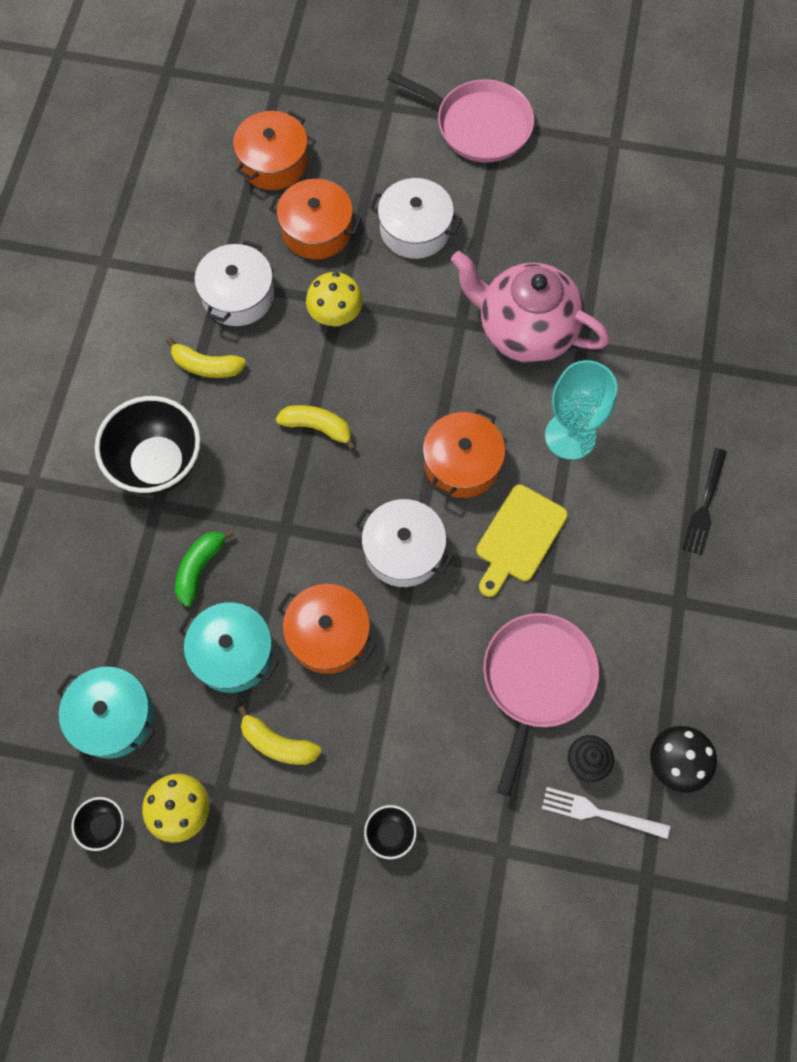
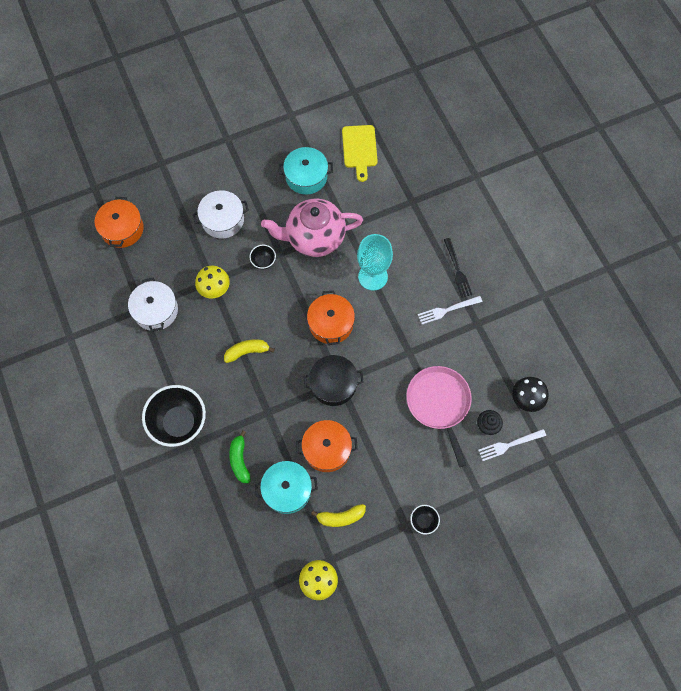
camera: 35 degrees left, 0 degrees up
(104, 825) = (286, 615): black bowl -> black bowl (263, 262)
(113, 717) = (251, 561): turquoise pot -> turquoise pot (306, 176)
(206, 366) = (166, 357): yellow banana -> none
(317, 230) = (172, 251): orange pot -> none
(403, 550) = (333, 384): white pot -> black pot
(478, 125) = (216, 146): pink pan -> none
(518, 538) = (383, 342): yellow cutting board -> yellow cutting board (359, 149)
(646, 553) = (447, 310): none -> white fork

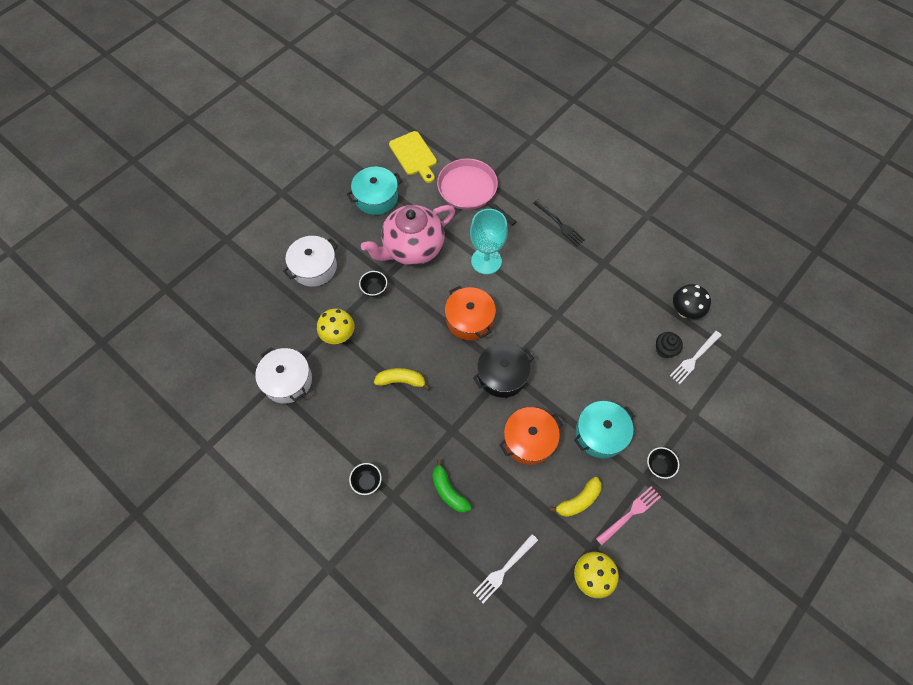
camera: 25 degrees left, 5 degrees down
(122, 229) = (214, 316): orange pot -> none
(179, 423) = (367, 482): black bowl -> black bowl, size x0.45
(247, 351) = (401, 381): yellow banana -> yellow banana turned 45 degrees clockwise
(287, 490) = (511, 498): turquoise pot -> turquoise pot (600, 433)
(378, 547) = (630, 513): none -> pink fork
(439, 404) = (610, 349): pink pan -> pink pan (470, 190)
(447, 310) = (570, 263): white fork -> white fork (503, 570)

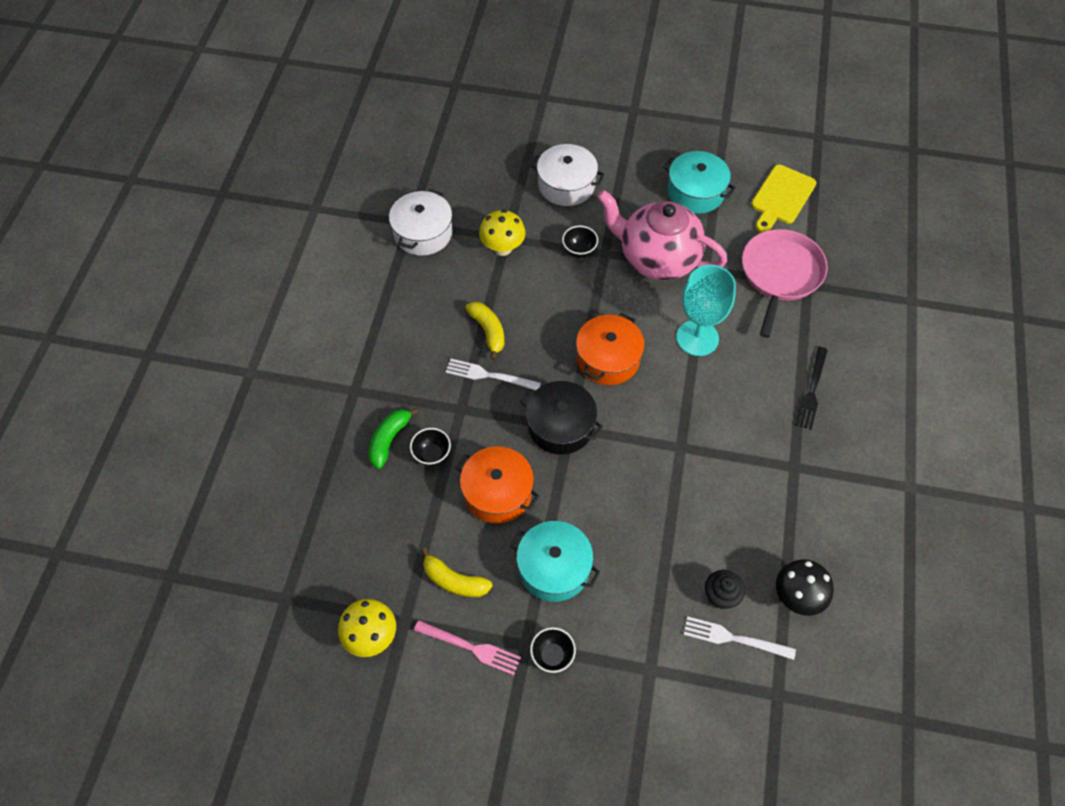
camera: 60 degrees right, 5 degrees down
(367, 482) = (356, 359): black bowl -> black bowl (432, 455)
(503, 570) = (330, 538): white fork -> white fork (488, 375)

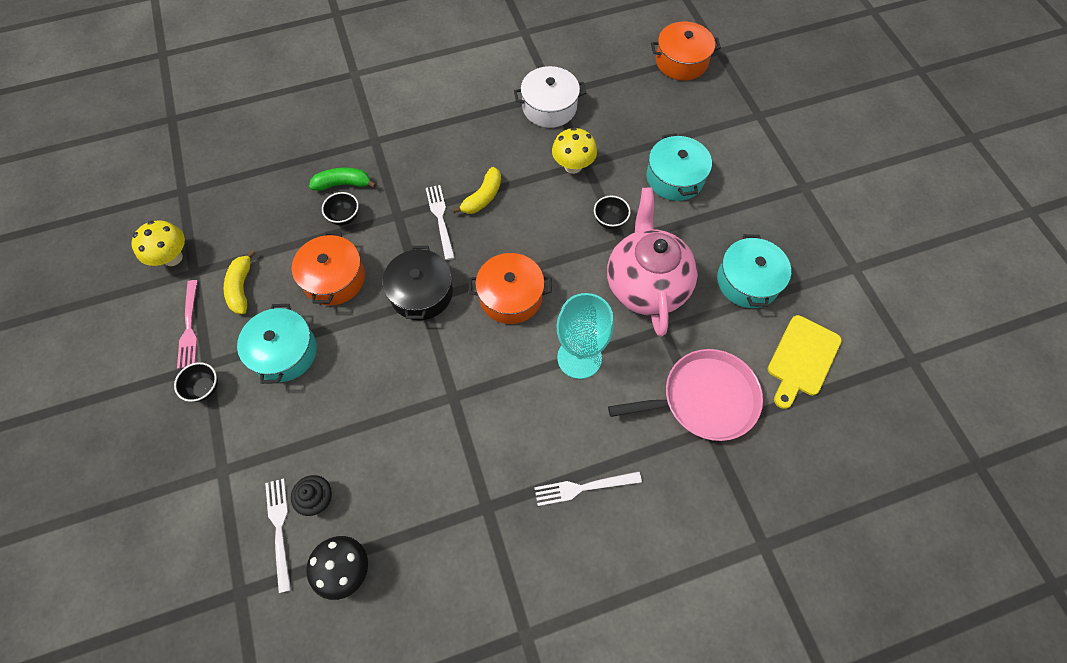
camera: 60 degrees right, 5 degrees up
(446, 115) = (681, 61): none -> orange pot
(566, 185) = (675, 178): white pot -> turquoise pot
(781, 197) = (802, 359): yellow cutting board -> yellow cutting board turned 60 degrees counterclockwise
(811, 391) = (582, 488): black fork -> white fork

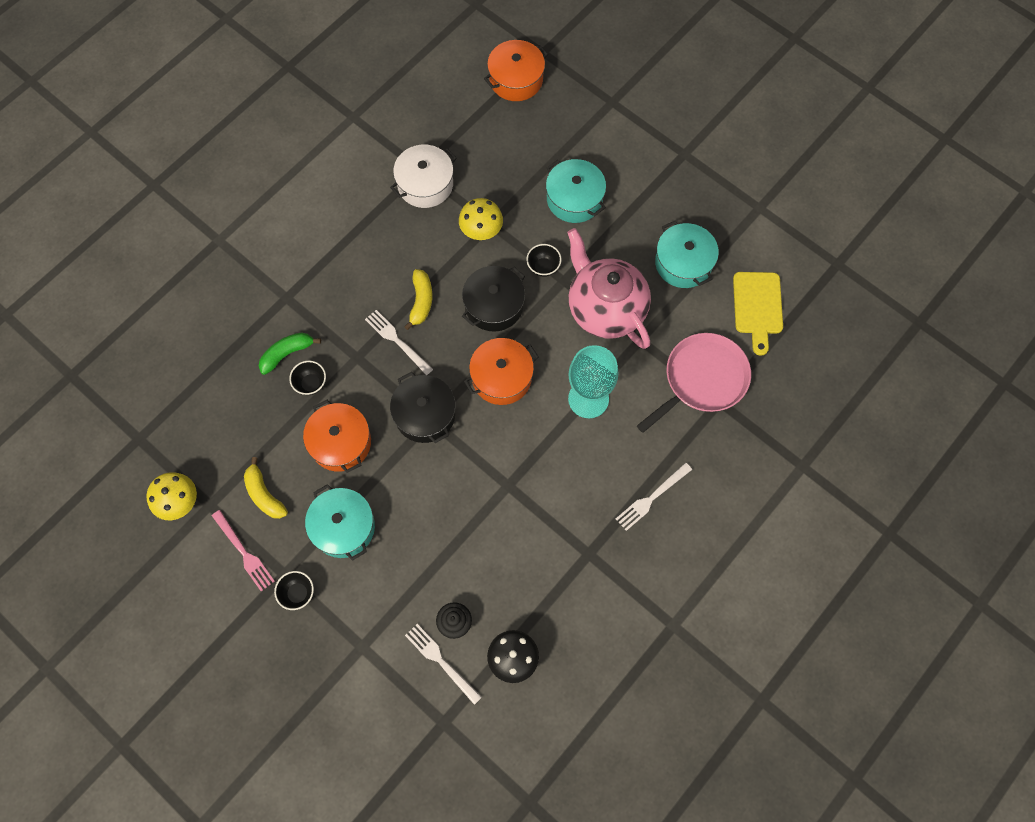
camera: 30 degrees left, 5 degrees up
(544, 231) = (494, 305): none -> black pot

